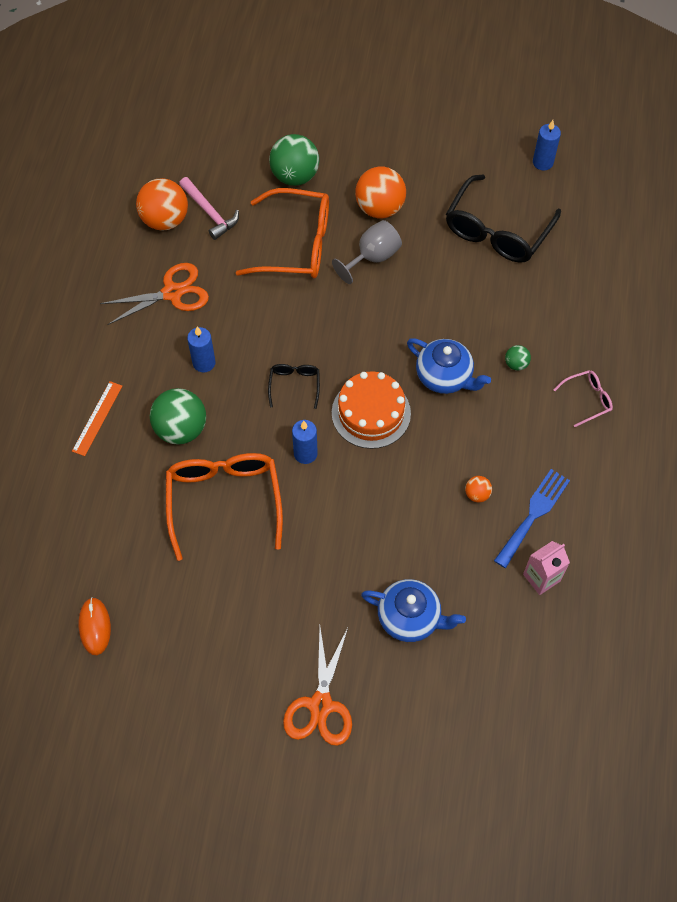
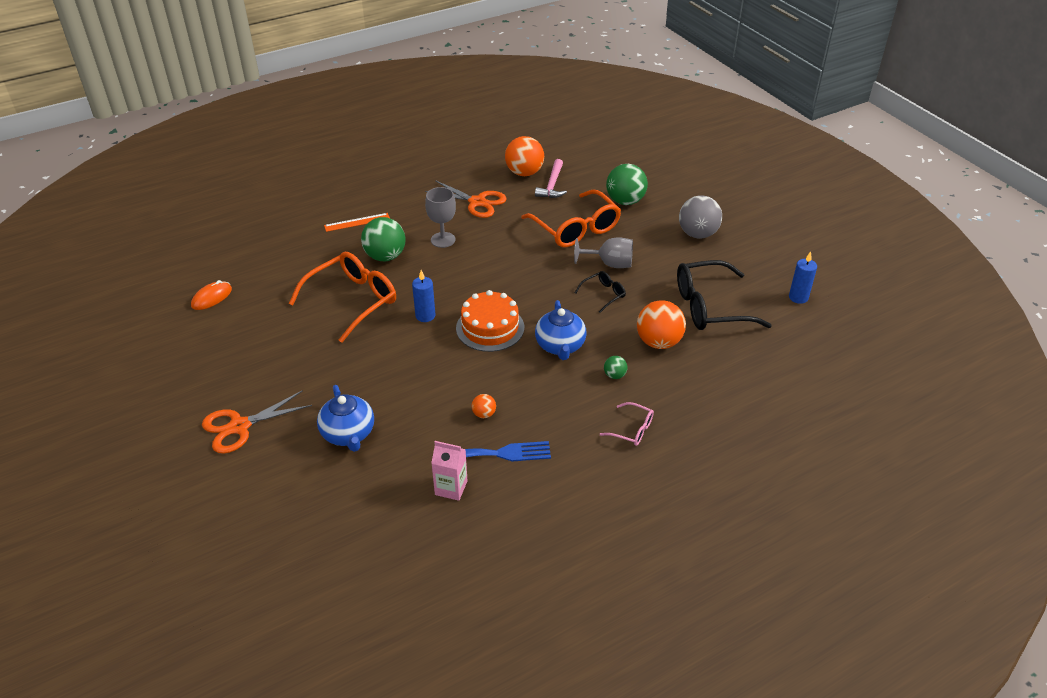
camera: 50 degrees right, 20 degrees down
(204, 363) = (443, 240): blue candle -> grey goblet
(294, 385) = (471, 283): black glasses -> black glasses (603, 294)
(380, 208) = (652, 246): orange ball -> orange ball (658, 342)
(396, 161) = (697, 234): none -> grey ball

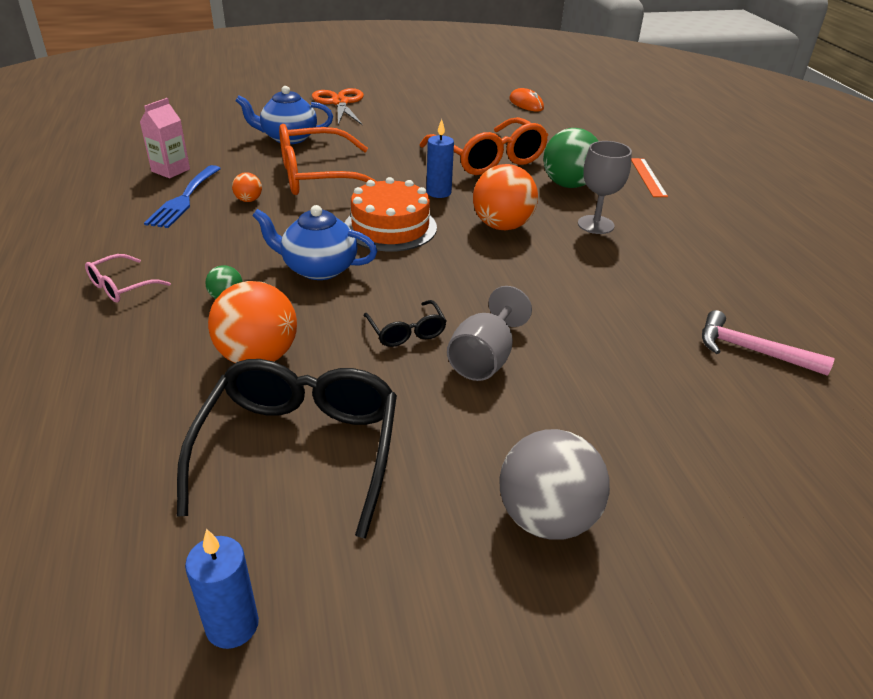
camera: 105 degrees right, 5 degrees down
(477, 202) = (693, 265): orange scissors -> none
(524, 173) = (794, 328): orange ball -> orange ball (502, 226)
(576, 229) = (601, 346): orange glasses -> orange glasses (317, 177)
(625, 201) = (693, 435): green ball -> none

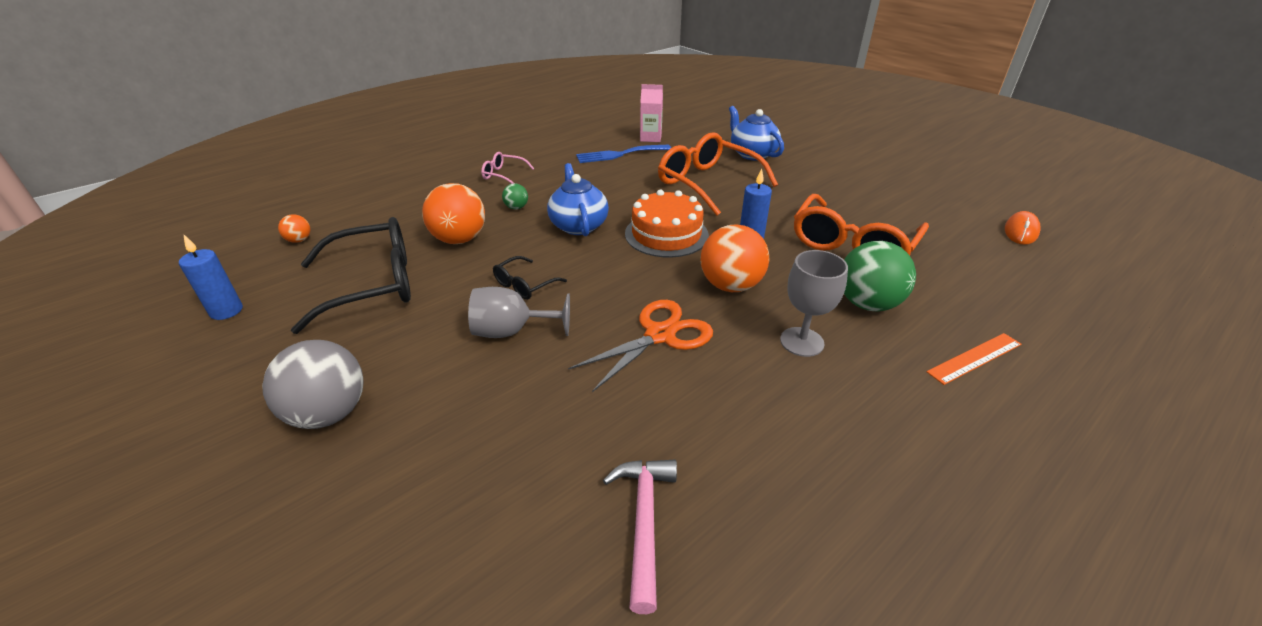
camera: 65 degrees right, 0 degrees up
(248, 200) = (642, 173): orange ball -> orange ball (299, 240)
(340, 103) = (845, 151): orange scissors -> orange scissors (660, 335)

